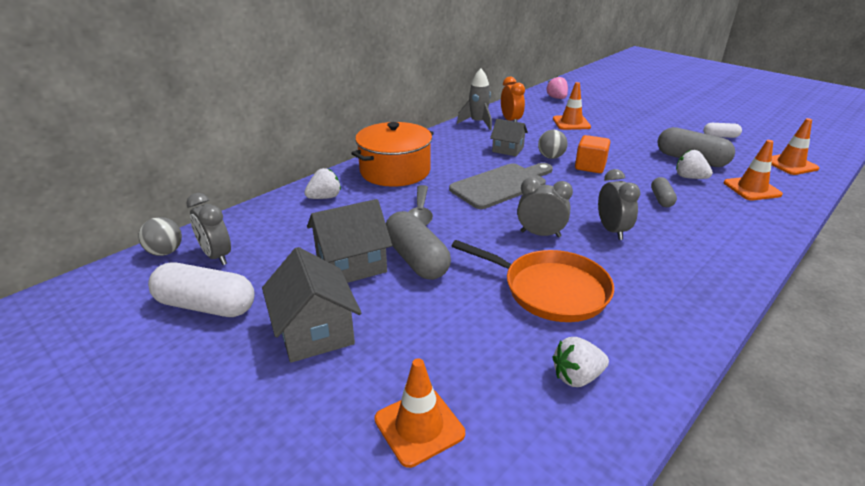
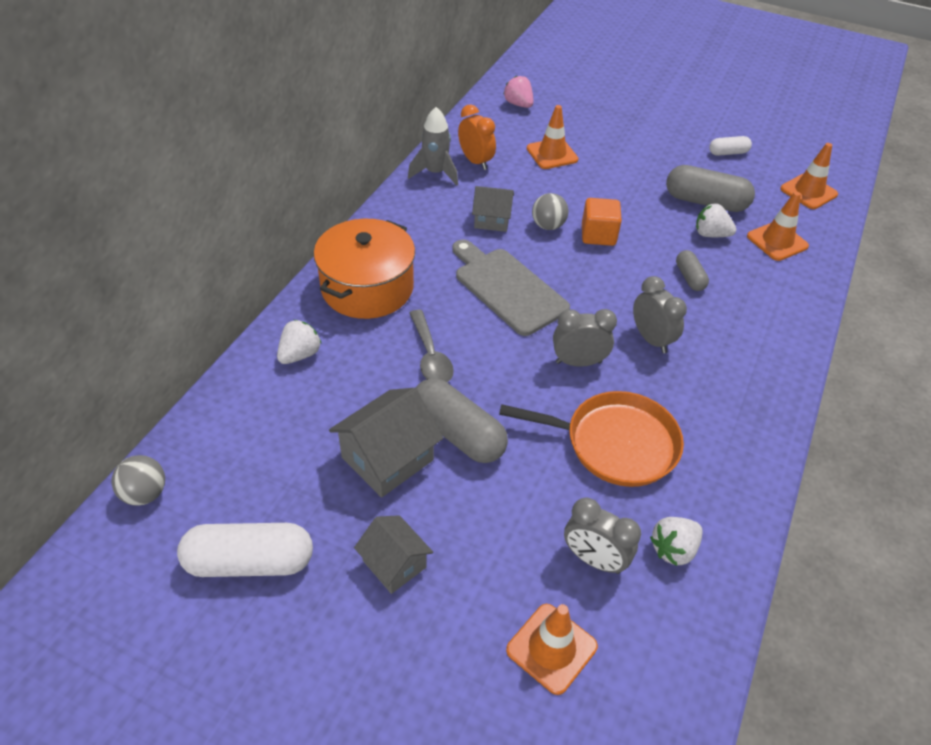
camera: 20 degrees left, 15 degrees up
(216, 256) = (216, 484): grey clock -> grey clock (594, 559)
(315, 331) = (394, 564): grey house -> grey house, size x0.64
(501, 185) = (507, 288): grey cutting board -> grey cutting board turned 75 degrees counterclockwise

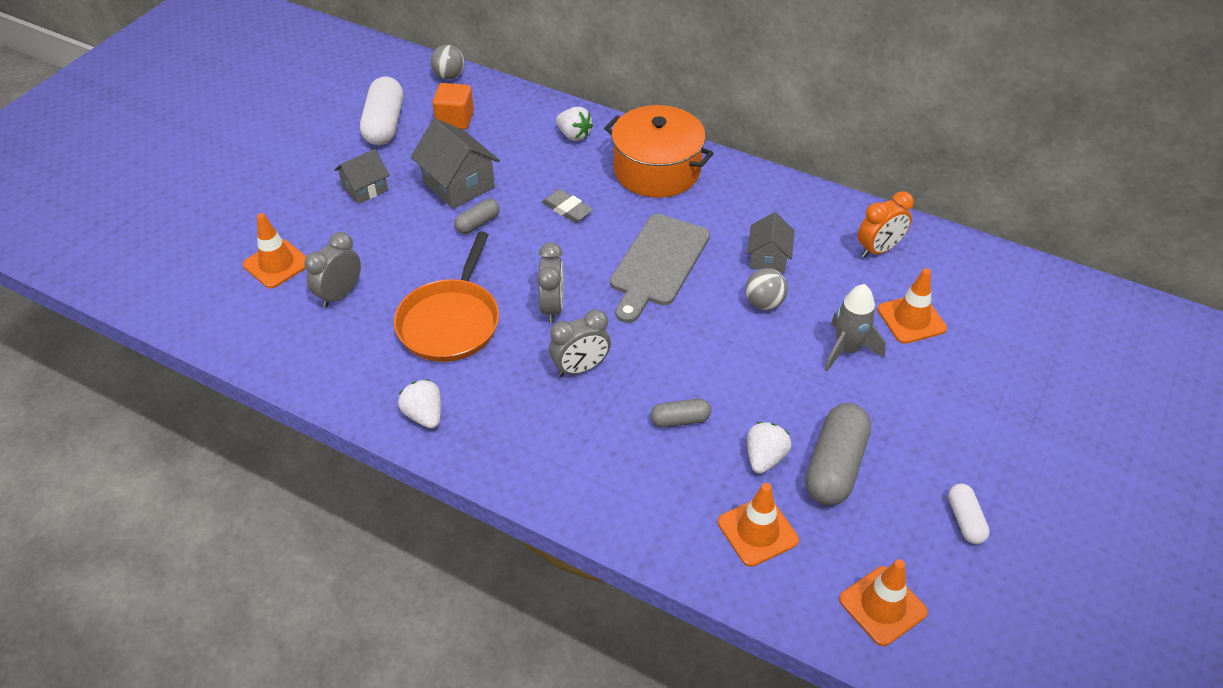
camera: 95 degrees right, 0 degrees up
(430, 356) = (567, 209): grey spoon -> grey eraser
(435, 173) = (848, 217): grey rocket -> grey rocket (847, 350)
(458, 433) = (478, 223): grey capsule -> grey capsule, size x0.54
(507, 288) = (658, 264): grey cutting board -> grey cutting board turned 150 degrees clockwise
(518, 104) = (1022, 295): pink strawberry -> none
(598, 235) = (751, 345): orange cube -> orange cube (455, 119)
(673, 549) = (336, 345): white strawberry -> white strawberry (424, 415)

